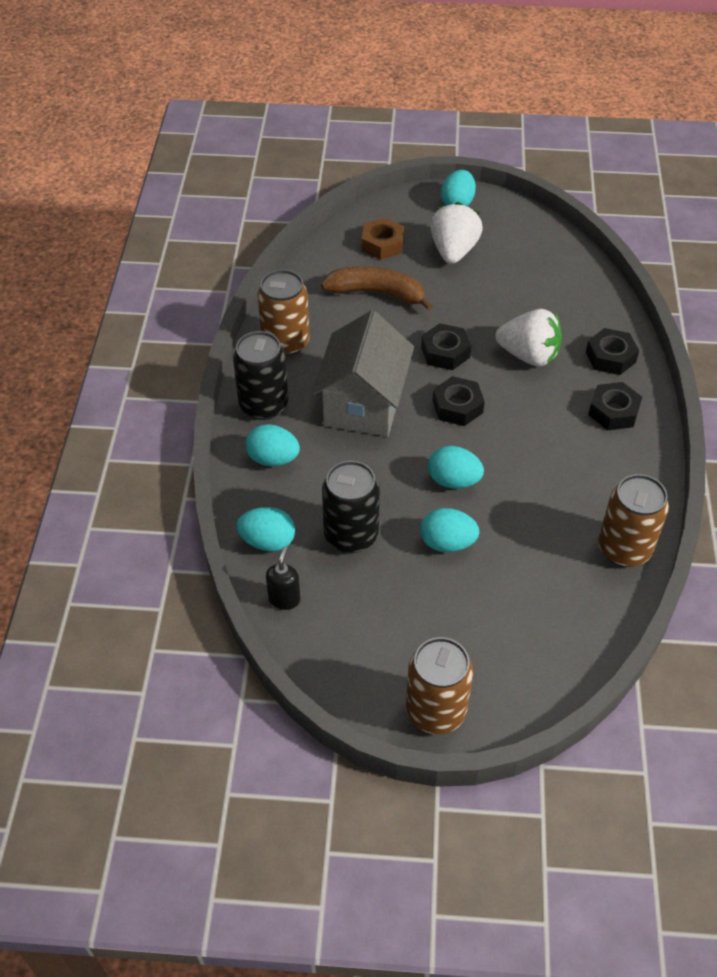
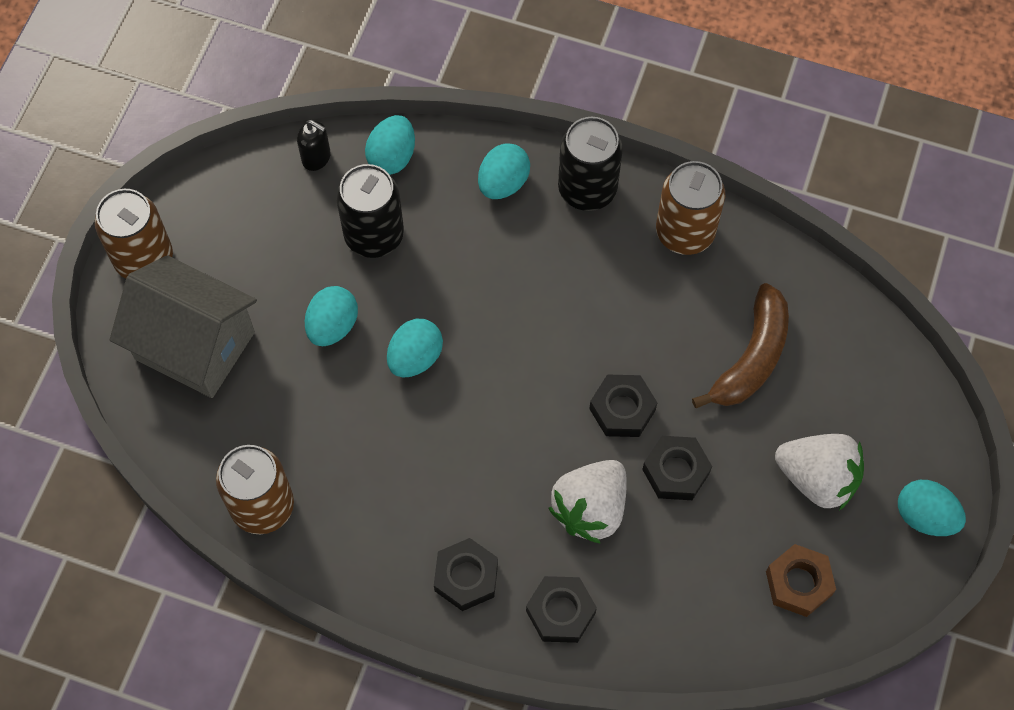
camera: 105 degrees right, 15 degrees up
(363, 404) = (559, 294): grey house -> grey house (194, 345)
(382, 244) = (851, 390): brown nut -> brown nut (798, 583)
(457, 406) = (526, 396): black nut -> black nut (676, 471)

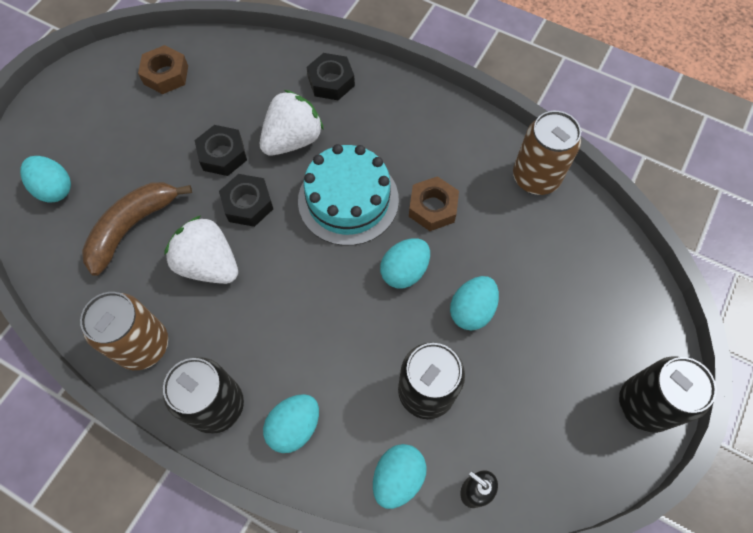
camera: 170 degrees left, 0 degrees up
(144, 259) = (644, 405): brown can -> black can
(194, 345) = (592, 312): grey house -> none
(391, 443) = (432, 207): none -> brown nut
(466, 577) = (391, 111): black nut -> none
(499, 435) = (348, 200): none -> turquoise cake
(817, 479) = (123, 134): white strawberry -> white strawberry (209, 264)
(924, 516) = (61, 100): turquoise egg -> turquoise egg (54, 189)

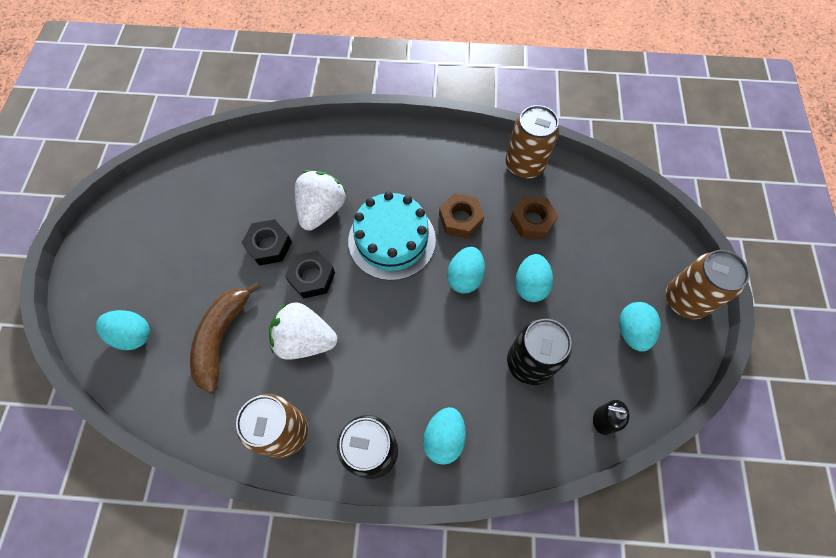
camera: 25 degrees left, 0 degrees up
(166, 74) = (183, 198): brown nut -> brown nut (532, 221)
(331, 81) = (328, 151): black nut -> none
(398, 477) = (543, 438): turquoise egg -> turquoise egg (632, 331)
(644, 405) = (685, 300): black can -> brown can

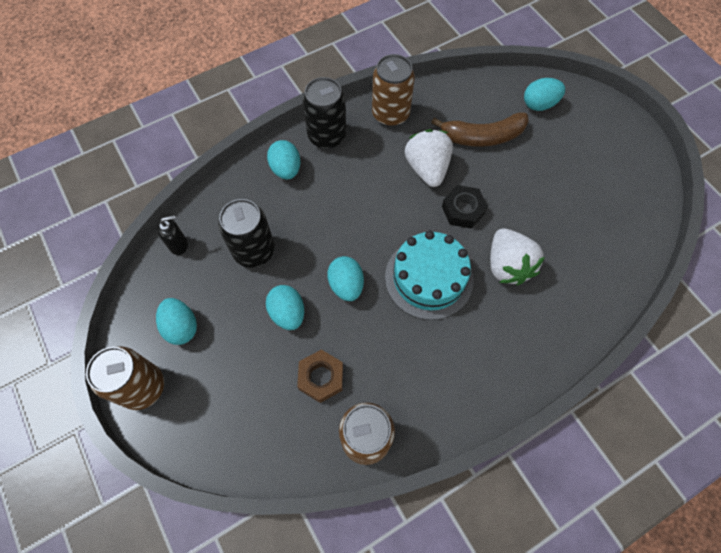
camera: 145 degrees right, 0 degrees up
(222, 338) = (482, 136): brown banana -> brown banana turned 105 degrees clockwise
(269, 245) = (517, 212): black nut -> none
(305, 340) = (427, 168): white strawberry -> white strawberry turned 75 degrees counterclockwise
(460, 219) = (386, 335): brown nut -> none

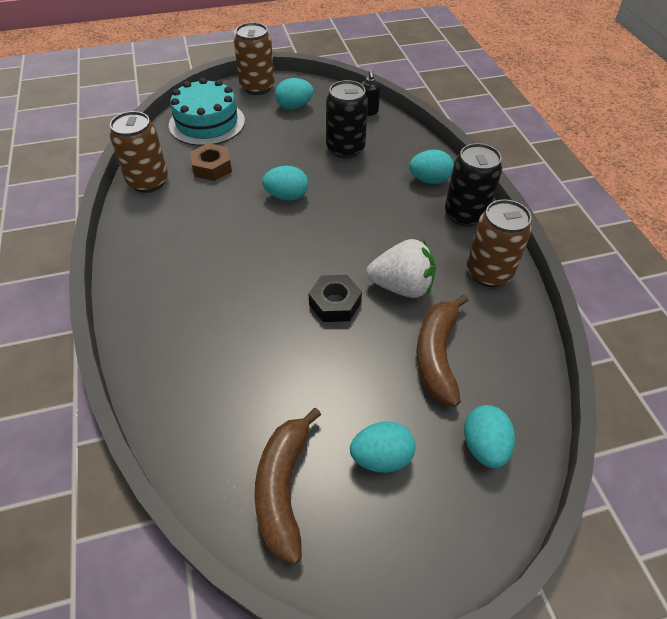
camera: 105 degrees right, 15 degrees down
(287, 313) = (277, 158): turquoise egg -> turquoise egg (381, 457)
(429, 278) = (266, 253): turquoise cake -> turquoise cake (207, 123)
(507, 265) = (249, 322): white strawberry -> none
(621, 202) = (283, 488): none -> brown banana

